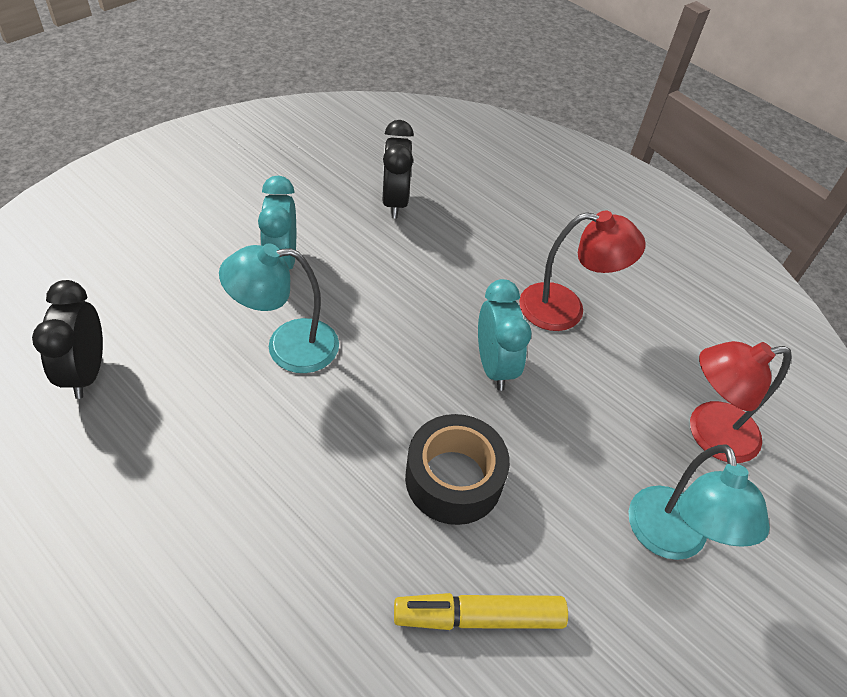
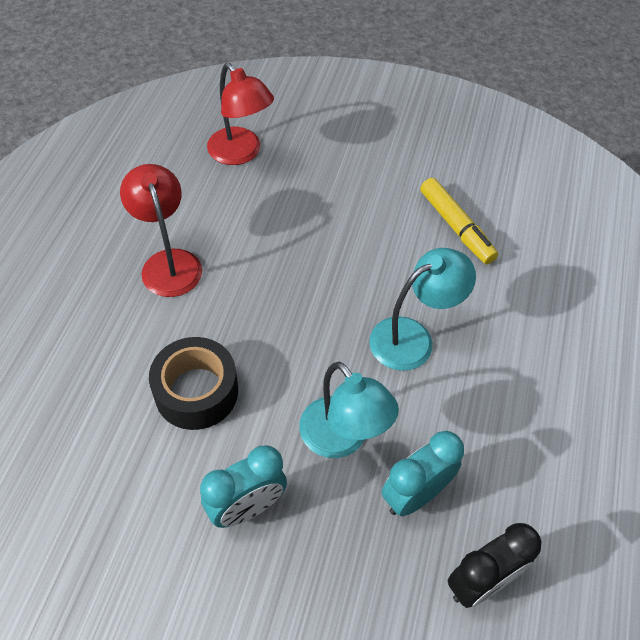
camera: 115 degrees left, 5 degrees up
(395, 202) = (94, 454): black clock -> none
(453, 479) = (378, 273): black tape -> black tape (196, 392)
(494, 366) = (263, 287): turquoise clock -> turquoise clock (415, 495)
(671, 540) = (337, 156): turquoise lamp -> turquoise lamp (413, 337)

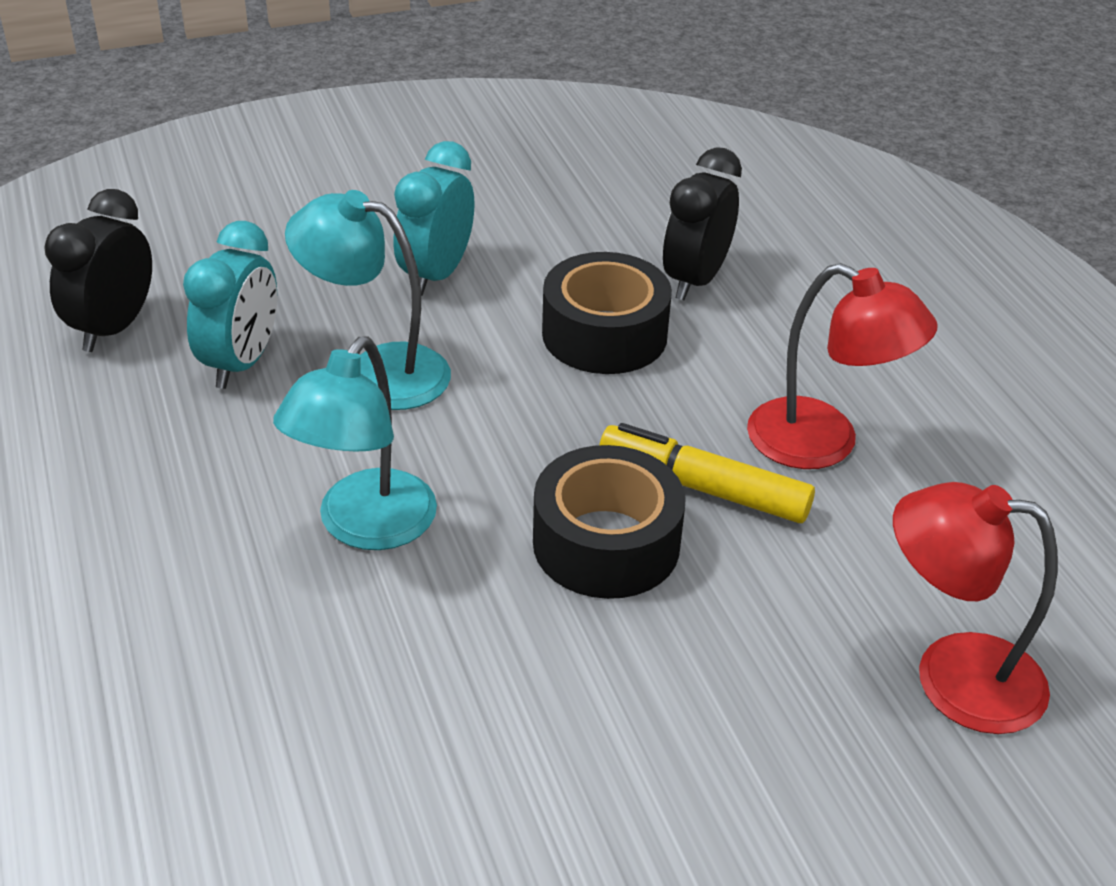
camera: 145 degrees right, 15 degrees down
(103, 403) = (695, 280): none -> black clock
(313, 270) = (606, 543): none -> black tape
(456, 227) = (415, 761): yellow marker -> yellow marker (703, 487)

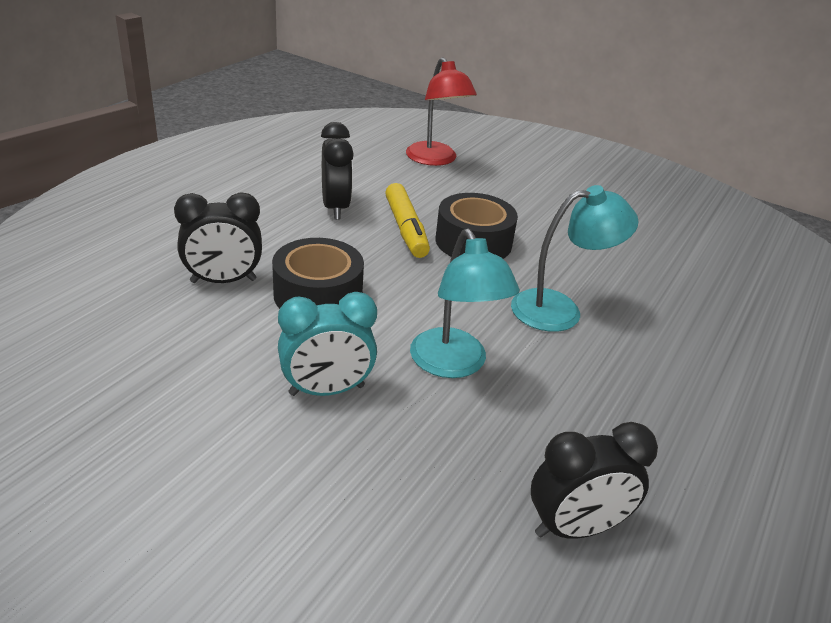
camera: 130 degrees left, 5 degrees down
(241, 363) = (519, 429): turquoise clock -> none
(823, 443) = (335, 208): red lamp -> black clock

